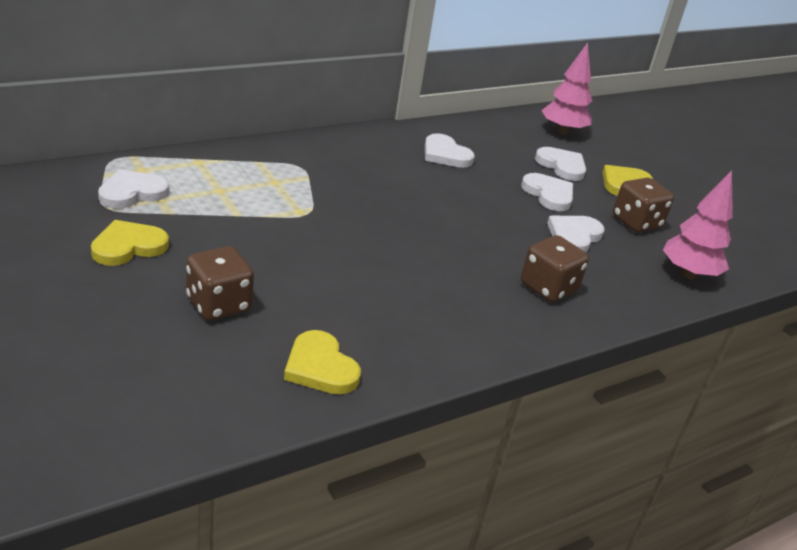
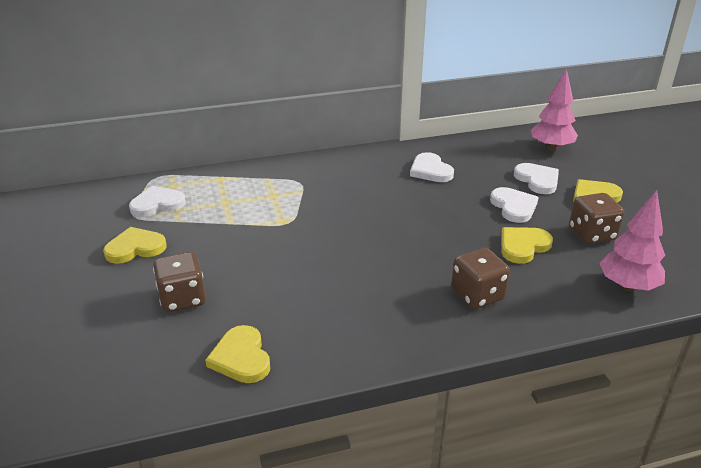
camera: 20 degrees right, 0 degrees up
(574, 236) = (523, 246): white heart -> yellow heart

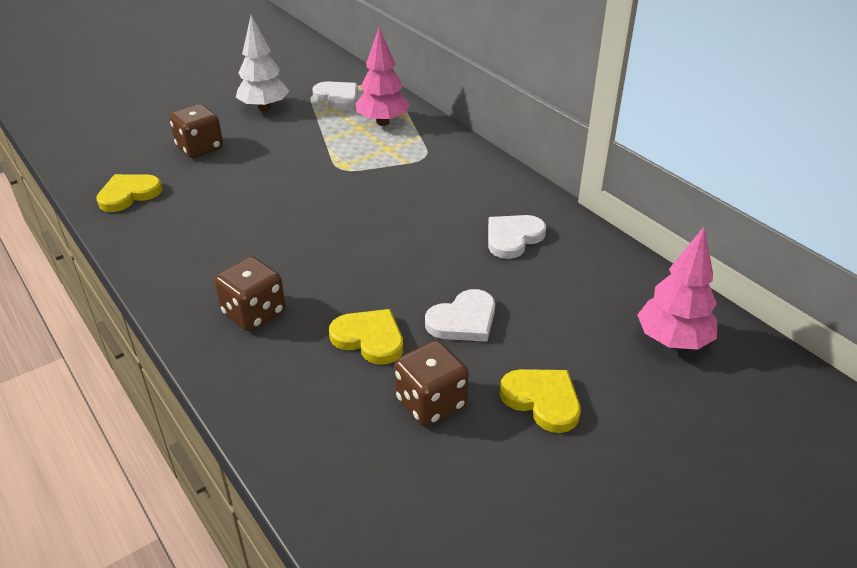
camera: 70 degrees right, 5 degrees up
(135, 248) = (264, 108): yellow heart -> white tree
(537, 180) = (554, 335): white heart -> none
(627, 286) = (313, 446): pink tree -> pink tree (383, 122)

